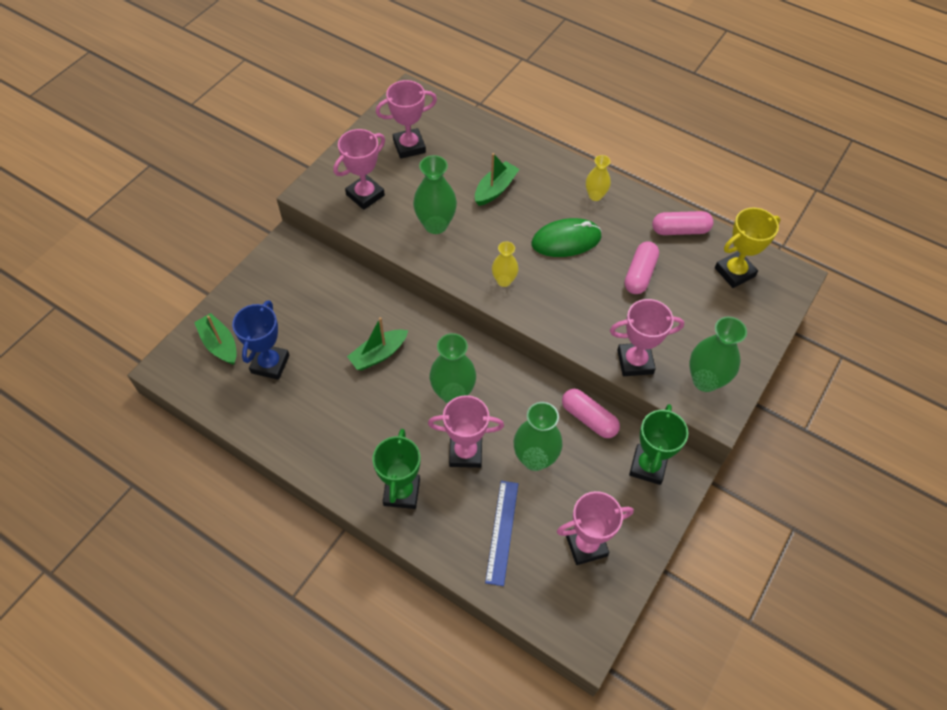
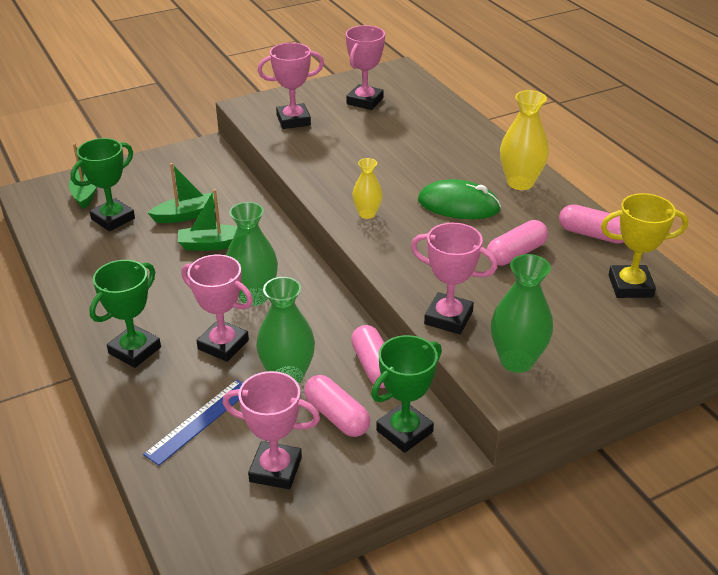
camera: 30 degrees right, 20 degrees down
(270, 364) = (113, 219): blue trophy -> green trophy
(409, 146) = (365, 101): pink trophy -> pink trophy turned 75 degrees counterclockwise
(435, 225) = (338, 157): green vase -> none
(495, 189) = (420, 150): green boat -> green boat (186, 215)
(594, 476) = (337, 416): none -> pink capsule
(595, 195) = (520, 183): yellow vase -> yellow vase, size x1.67

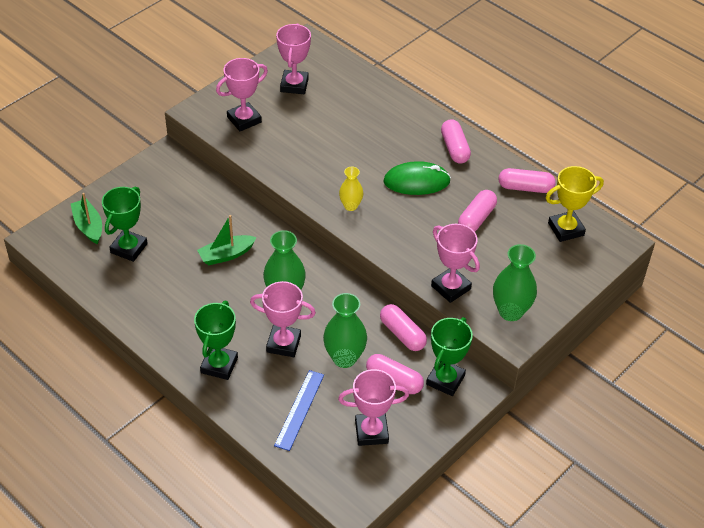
camera: 20 degrees left, 10 degrees up
(186, 215) = (189, 230): green boat -> none
(448, 318) = (451, 287): pink trophy -> pink trophy turned 45 degrees clockwise
(520, 183) = (454, 148): yellow vase -> pink capsule

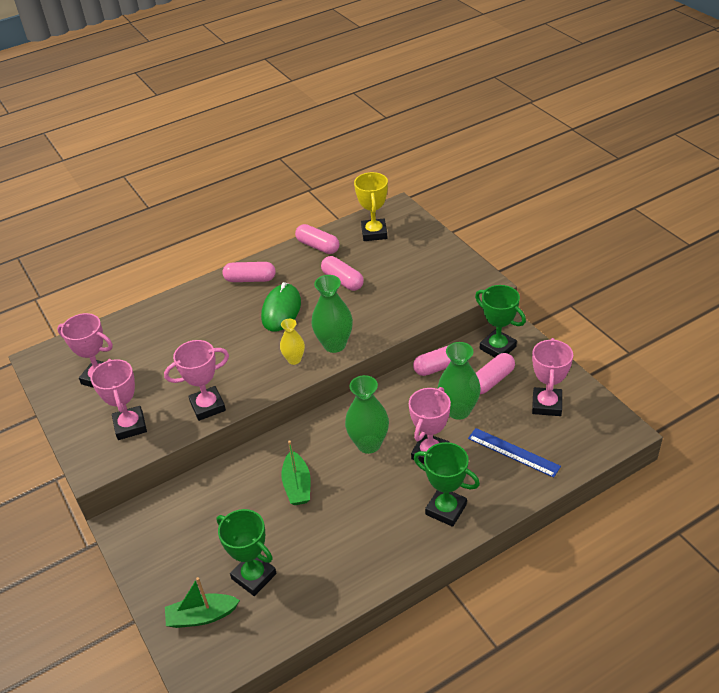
camera: 70 degrees left, 5 degrees down
(451, 287) = (419, 309): pink trophy -> pink trophy (207, 406)
(510, 312) = (455, 279): green vase -> green vase (334, 345)
(525, 188) = (318, 246): pink capsule -> pink capsule turned 75 degrees counterclockwise

